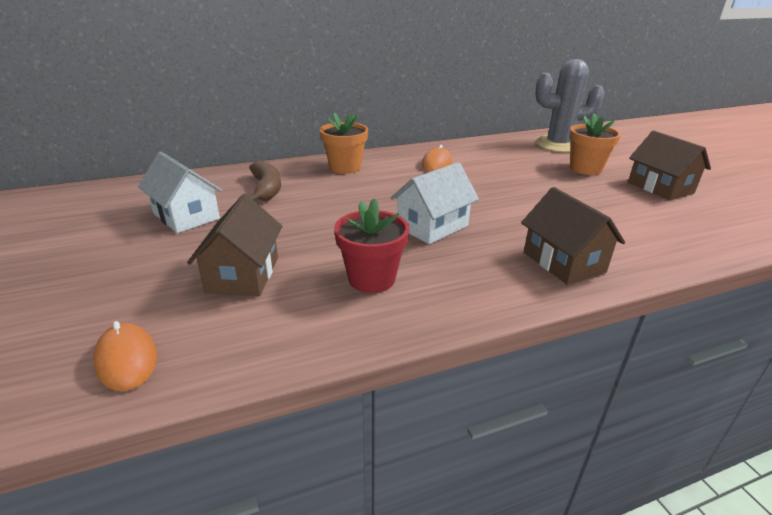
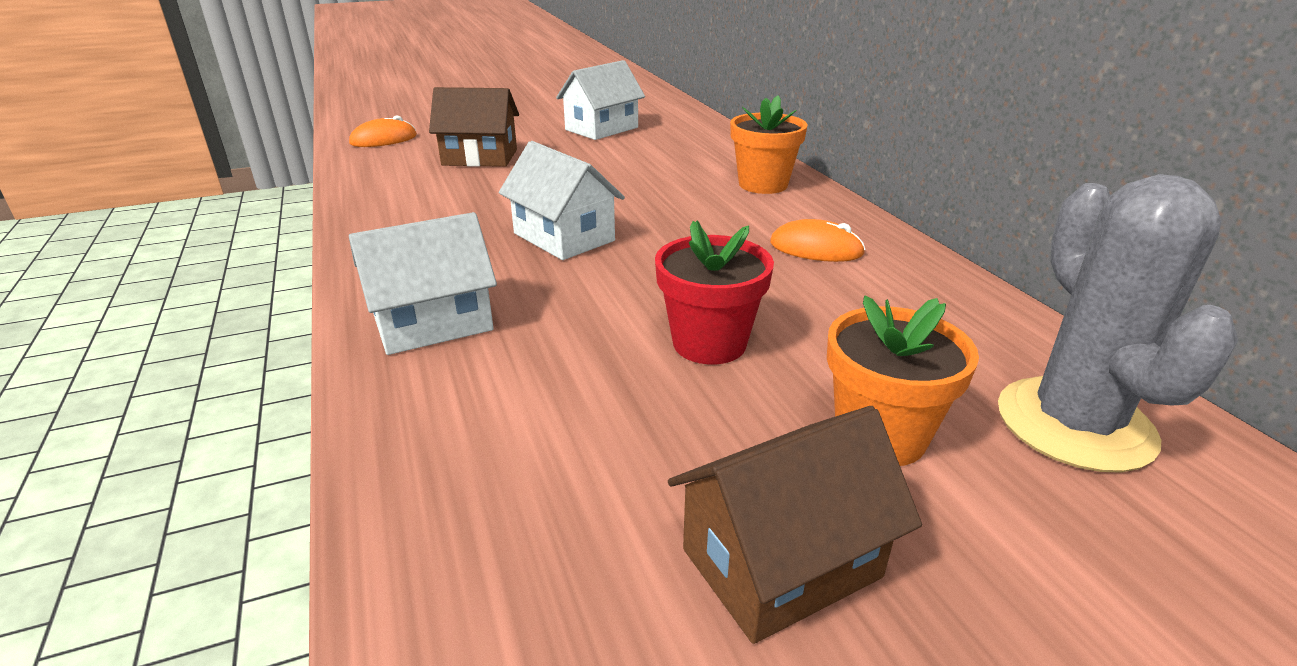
camera: 90 degrees right, 0 degrees up
(266, 189) = (674, 151): brown banana -> none
(371, 279) = (448, 205): red flower pot -> red flower pot (709, 343)
(563, 262) = (433, 323): brown house -> white house

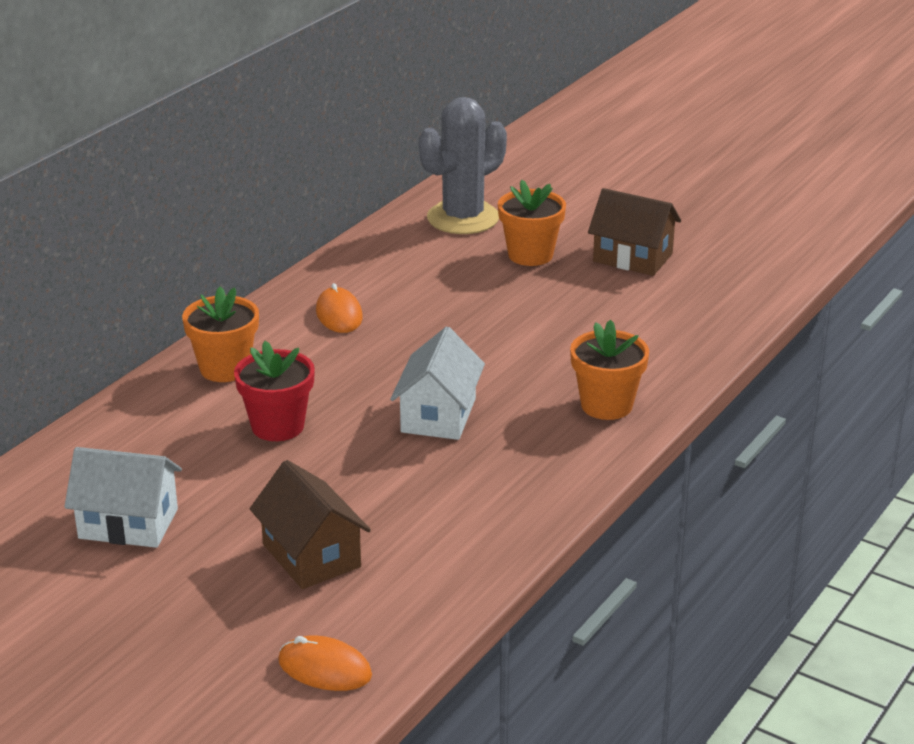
camera: 125 degrees left, 0 degrees up
(433, 323) = (606, 405): white house -> orange flower pot
(709, 343) = (509, 314): red flower pot -> red flower pot (278, 426)

